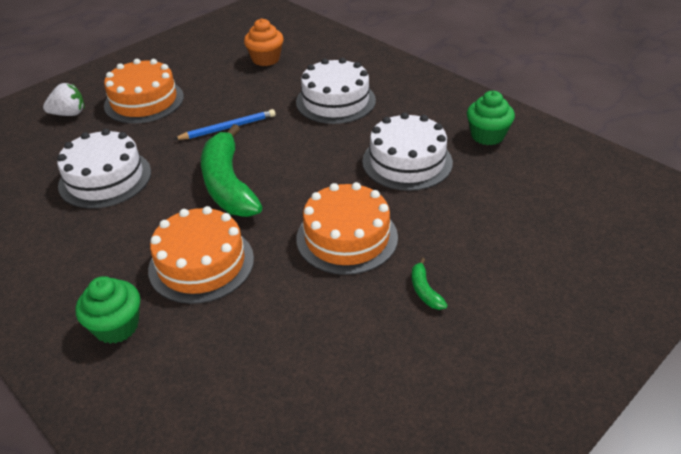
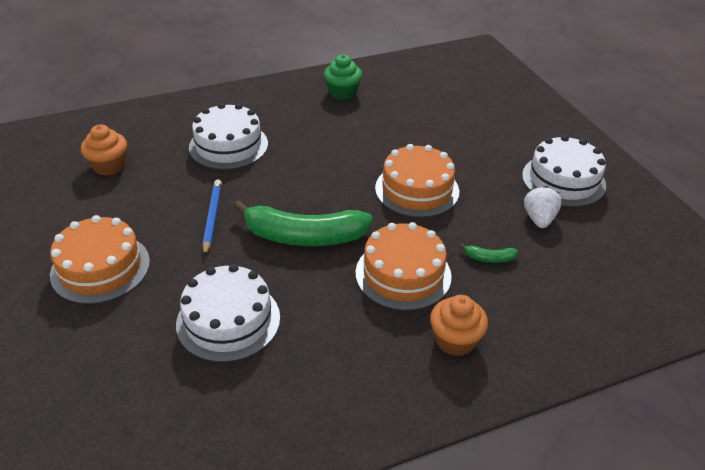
camera: 70 degrees left, 0 degrees up
(69, 114) = (64, 337): white strawberry -> white strawberry (539, 219)
(116, 326) = (455, 340): green cupcake -> orange cupcake
(407, 161) = (346, 136): white cake -> white cake (563, 180)
(425, 290) = (490, 171): green banana -> green banana (489, 258)

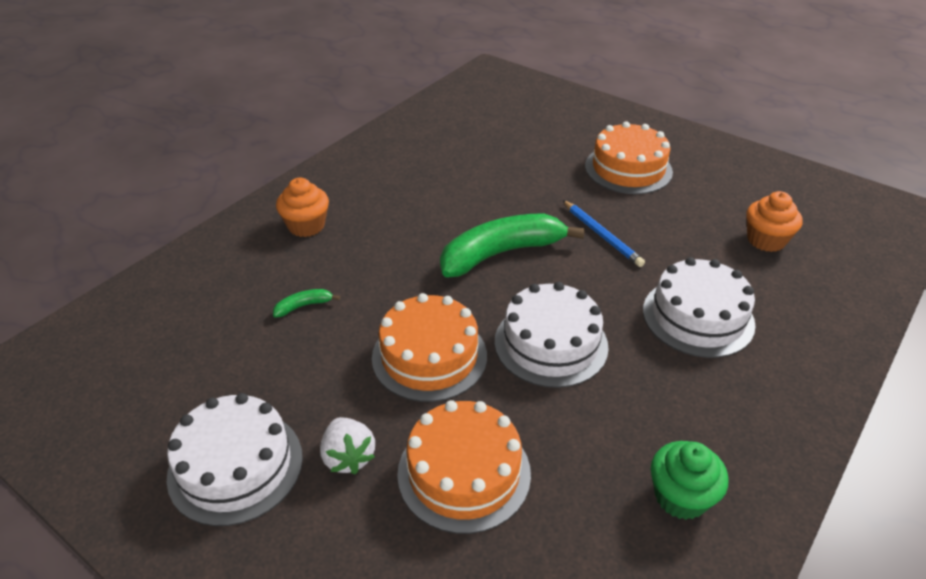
camera: 150 degrees right, 0 degrees up
(228, 320) = (492, 175): white cake -> white cake (551, 343)
(403, 274) = (382, 257): orange cake -> orange cake (464, 473)
(539, 219) = (258, 380): white strawberry -> white strawberry (348, 457)

